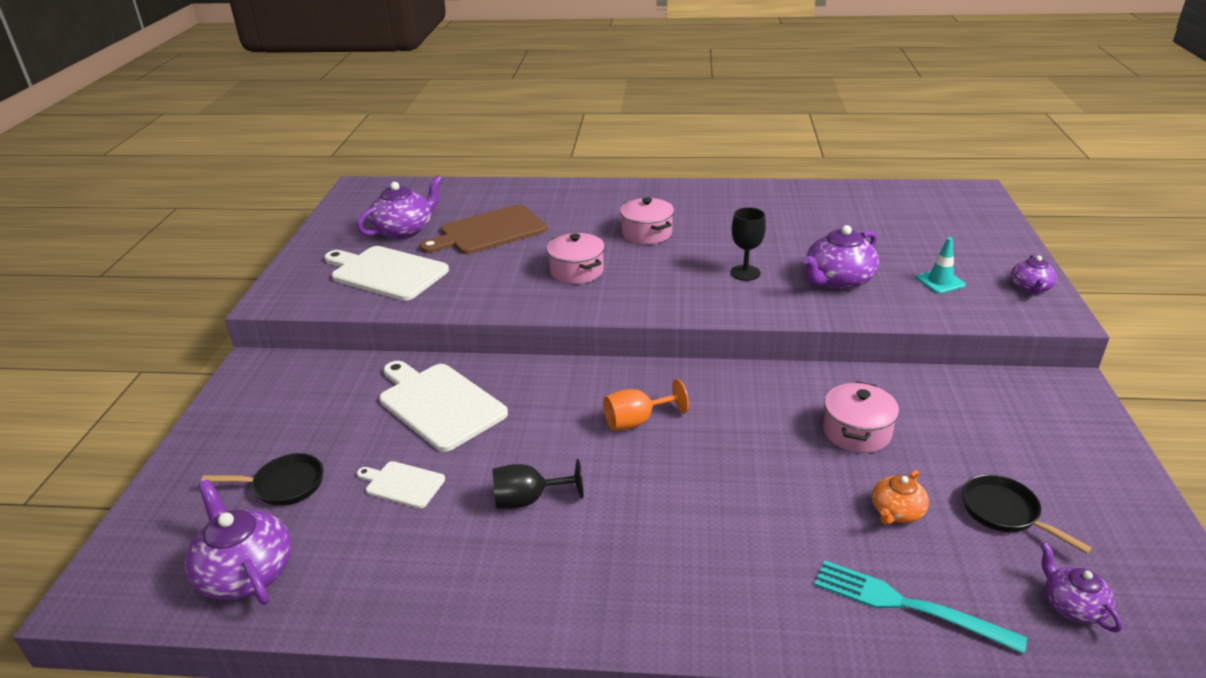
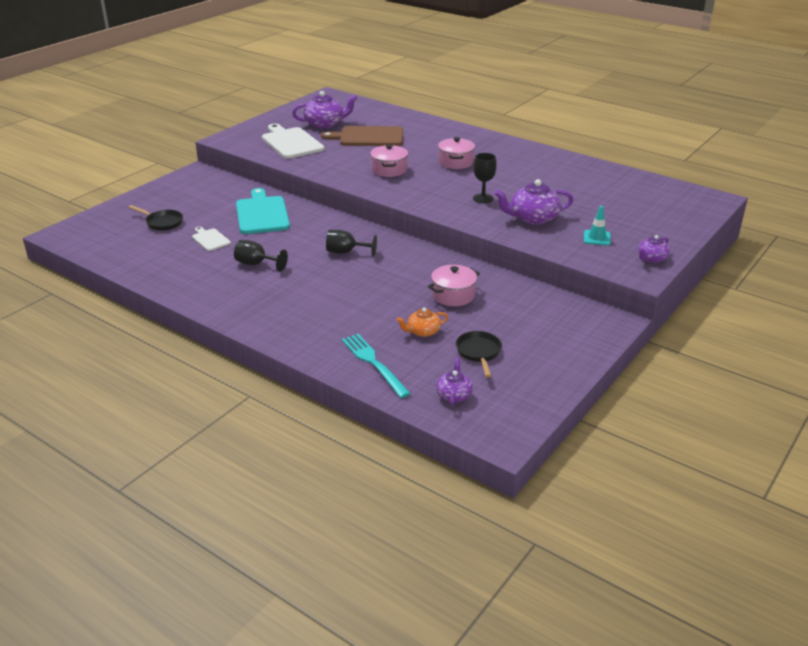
camera: 30 degrees right, 0 degrees up
(246, 572) = (117, 247): purple teapot -> none
(439, 404) = (262, 214): white cutting board -> turquoise cutting board
(637, 421) = (346, 252): orange goblet -> black goblet

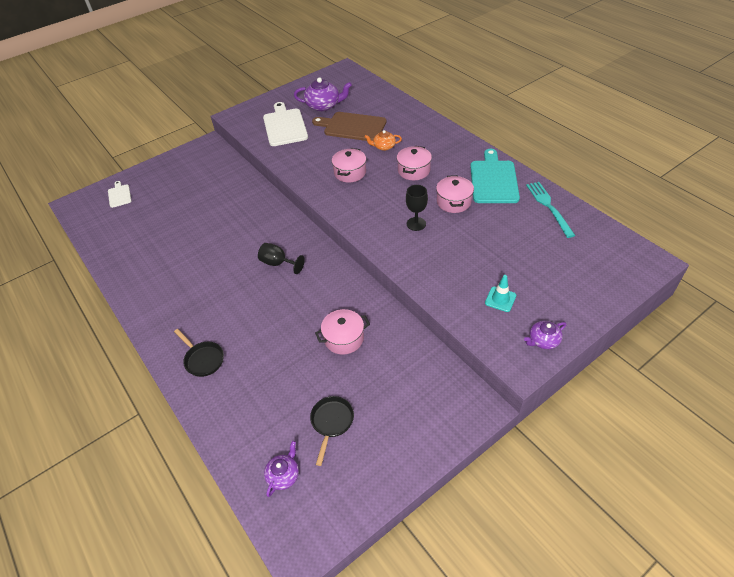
camera: 20 degrees right, 15 degrees up
(162, 222) = (153, 202): black pan -> black pan (203, 359)
(210, 239) = (179, 228): white cutting board -> white cutting board (119, 195)
(256, 264) = (200, 265): black goblet -> none
(262, 214) = (233, 203): turquoise cutting board -> turquoise cutting board (493, 180)
(373, 363) = (235, 414): turquoise fork -> turquoise fork (549, 207)
(423, 331) = (295, 382): orange teapot -> orange teapot (383, 147)
(510, 180) = (453, 202): none -> pink pot
(533, 218) = (450, 259): purple teapot -> none

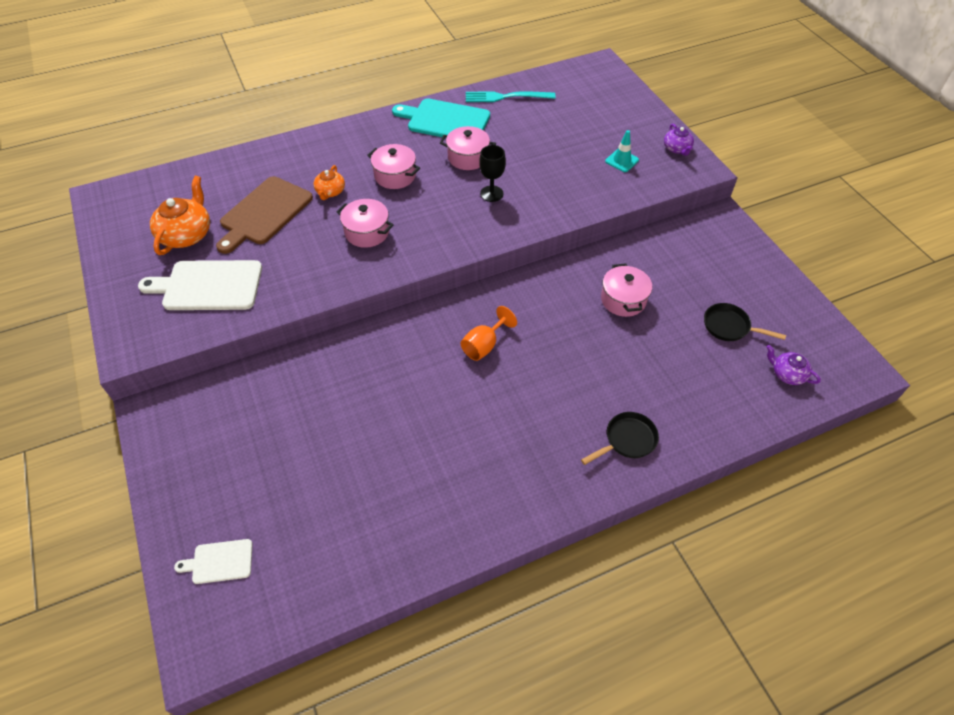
camera: 80 degrees left, 5 degrees up
(278, 263) = (484, 345): black goblet -> orange goblet
(323, 105) = (187, 234): purple teapot -> orange teapot

